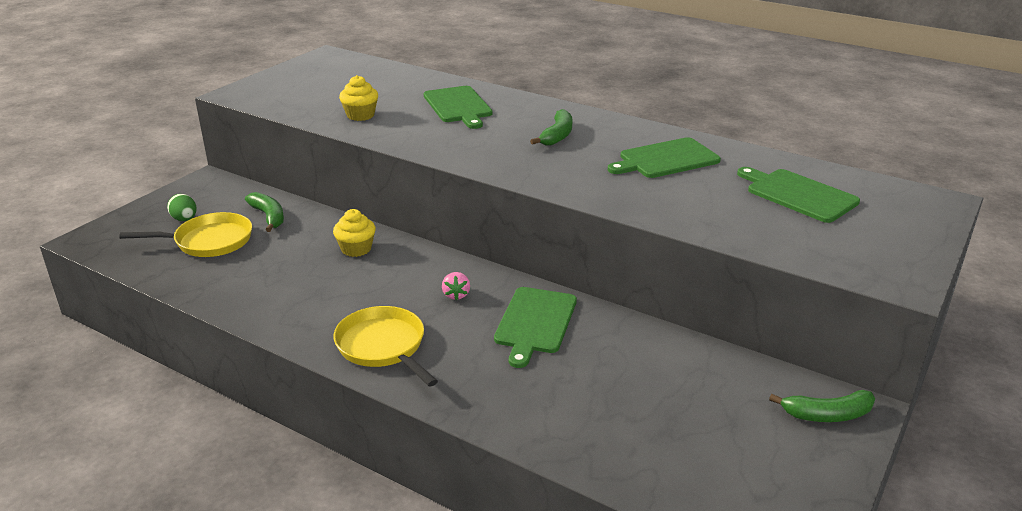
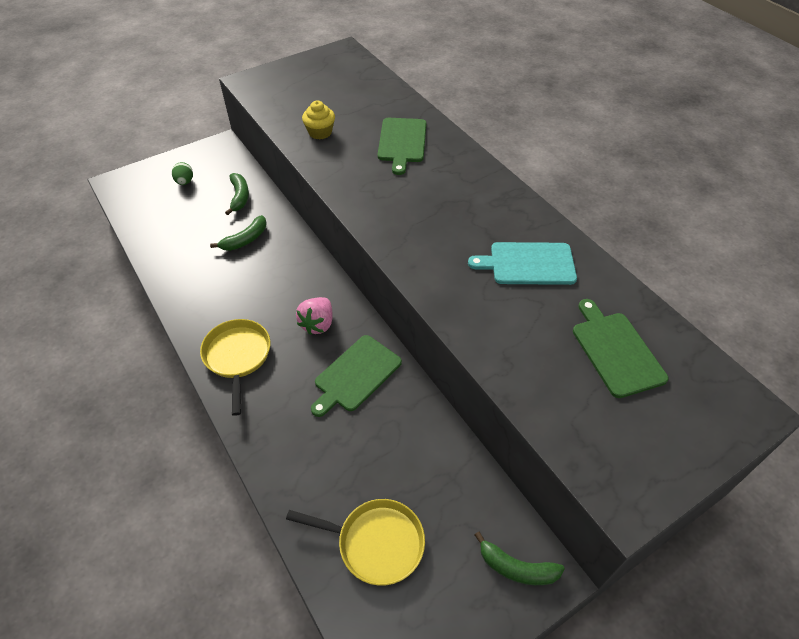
camera: 25 degrees right, 20 degrees up
(209, 241) = (187, 209): yellow pan -> yellow pan (375, 543)
(356, 249) = (278, 251): yellow cupcake -> none
(456, 295) = (318, 324): pink strawberry -> pink strawberry, size x1.63
(557, 135) = (457, 204): green banana -> green banana (245, 239)
(666, 159) = (528, 264): green cutting board -> turquoise cutting board

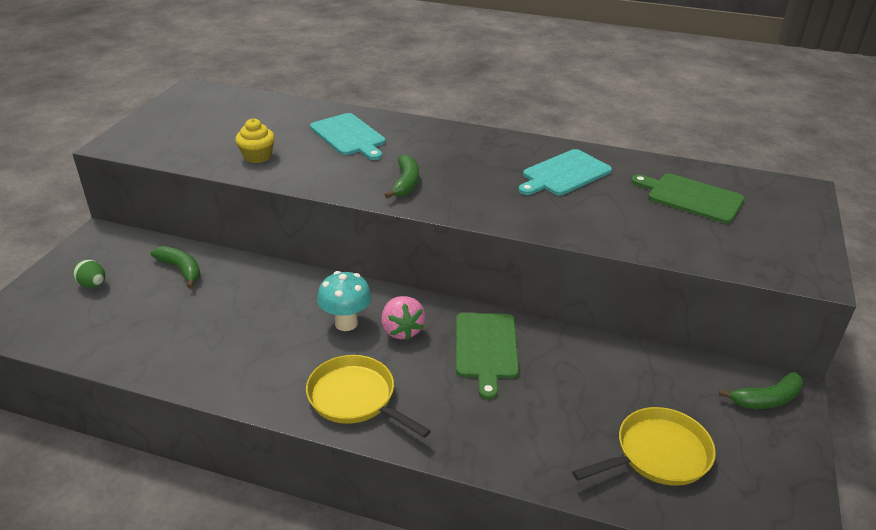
camera: 40 degrees left, 15 degrees down
(245, 239) = (236, 301): green banana -> green banana (406, 183)
(290, 296) = (346, 323): none -> turquoise mushroom
(402, 142) = (349, 136): green cutting board -> turquoise cutting board

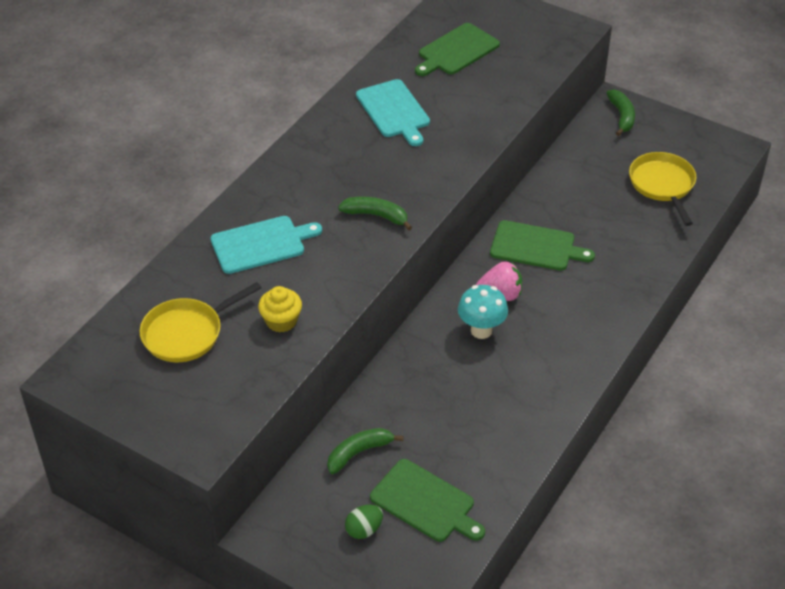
camera: 75 degrees left, 10 degrees up
(119, 316) = (425, 502): none -> green cutting board
(355, 398) = (578, 335): yellow pan -> yellow pan (187, 333)

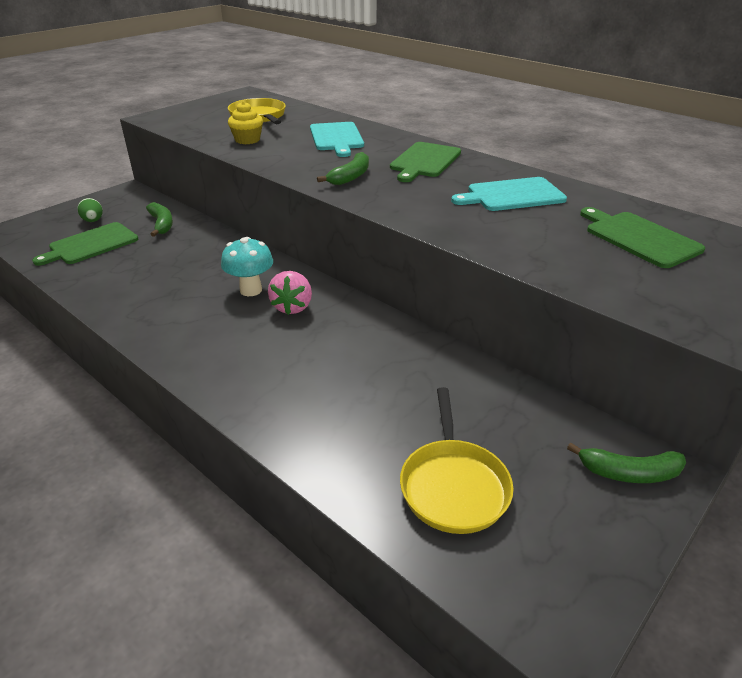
camera: 100 degrees right, 10 degrees down
(536, 247) = (355, 341): green cutting board -> green cutting board (424, 161)
(663, 185) = (453, 485): yellow pan -> yellow pan turned 90 degrees clockwise

